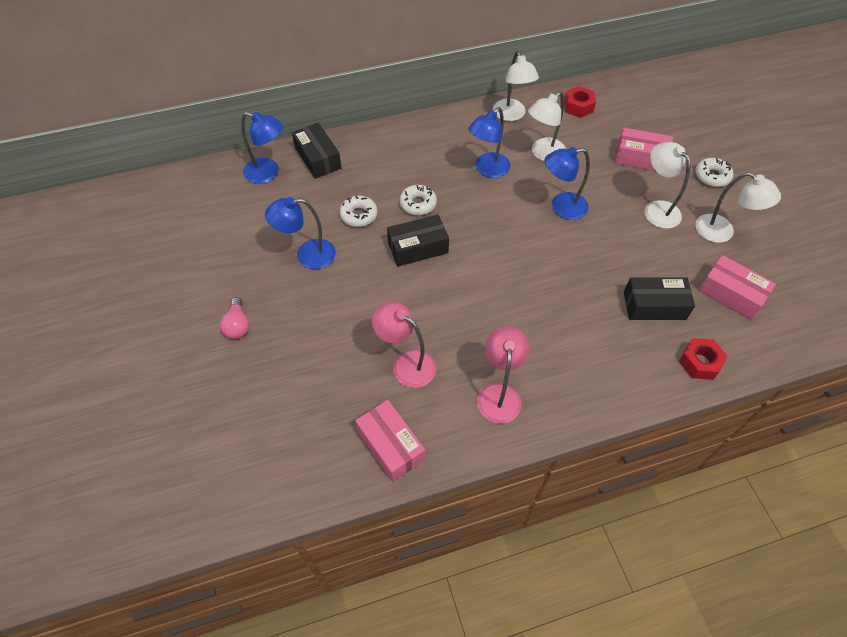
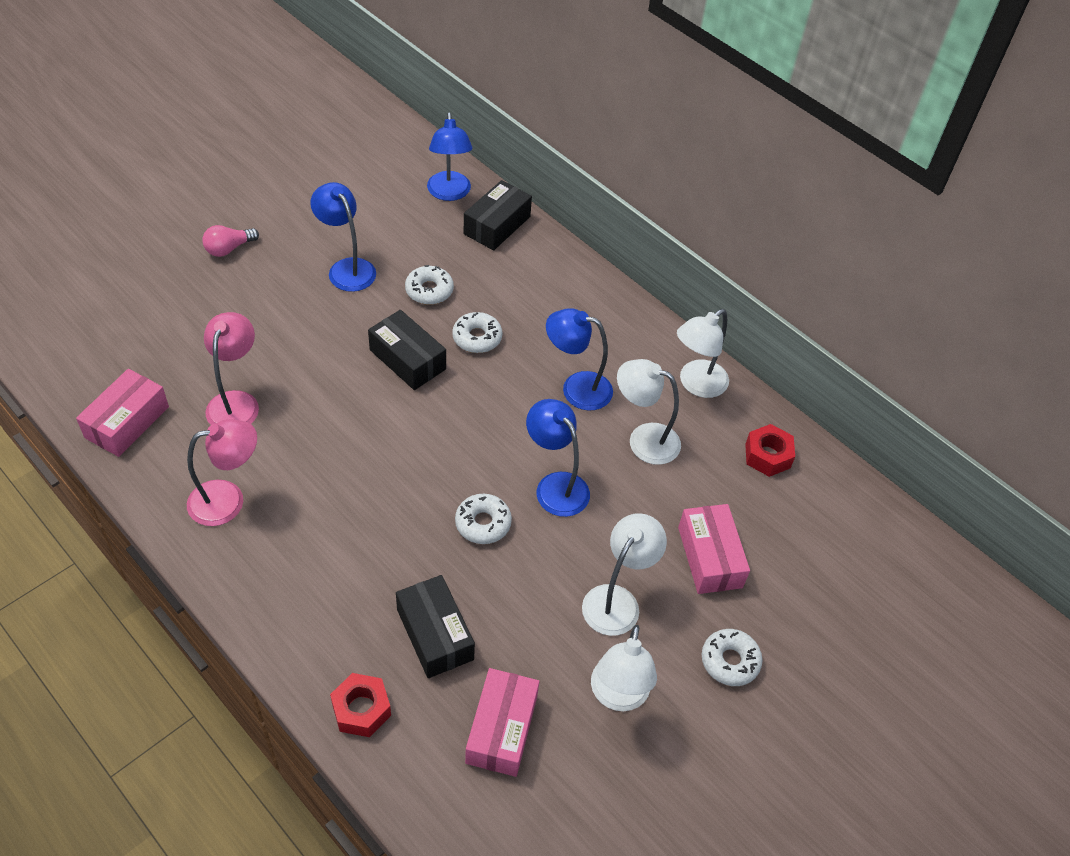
camera: 60 degrees right, 5 degrees down
(577, 253) = (483, 523): none -> white donut

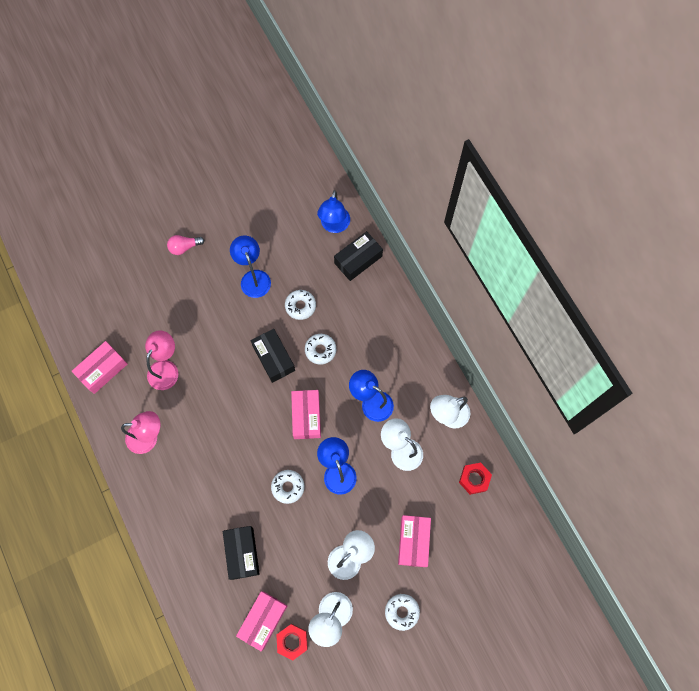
camera: 20 degrees right, 20 degrees up
(361, 709) = (192, 589): red nut -> red nut (292, 641)
(482, 424) = (306, 416): none -> pink box

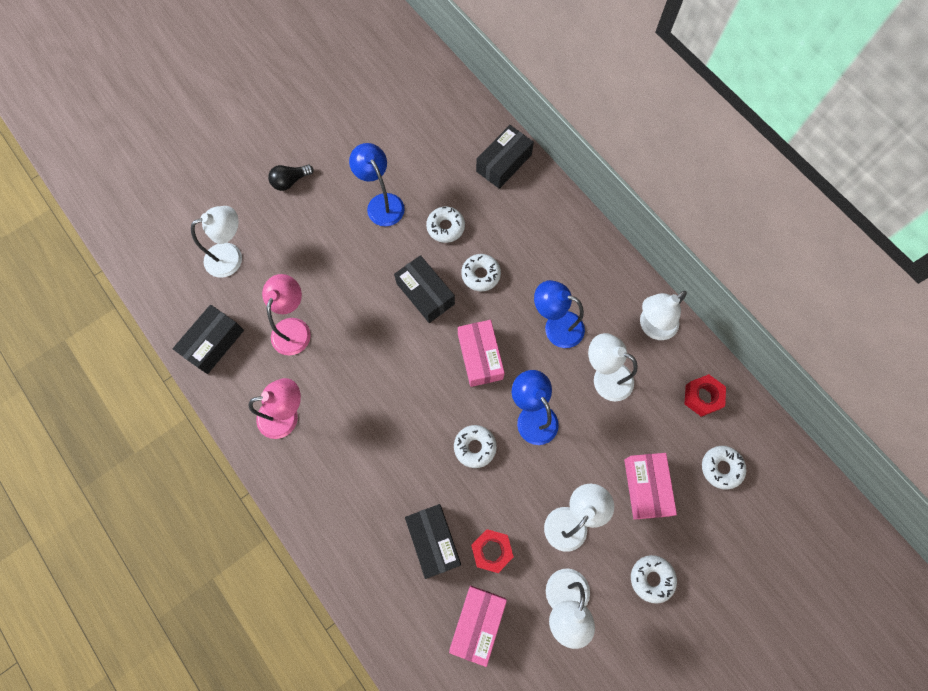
camera: 10 degrees left, 0 degrees up
(102, 370) = (213, 343): pink box -> black box
(128, 302) = (231, 257): none -> white lamp
(184, 247) = (290, 181): pink light bulb -> black light bulb
(292, 641) = (521, 643): red nut -> red nut (491, 551)
(334, 226) = (467, 129): blue lamp -> none
(476, 537) = (721, 468): none -> white donut

